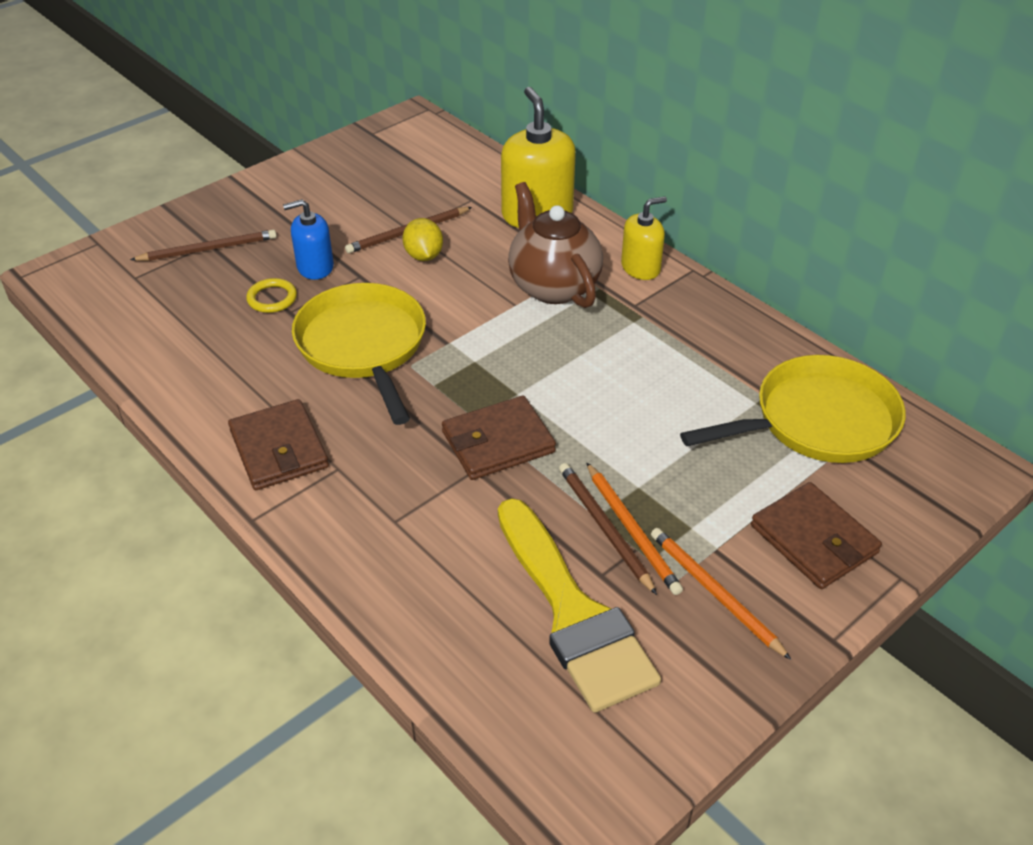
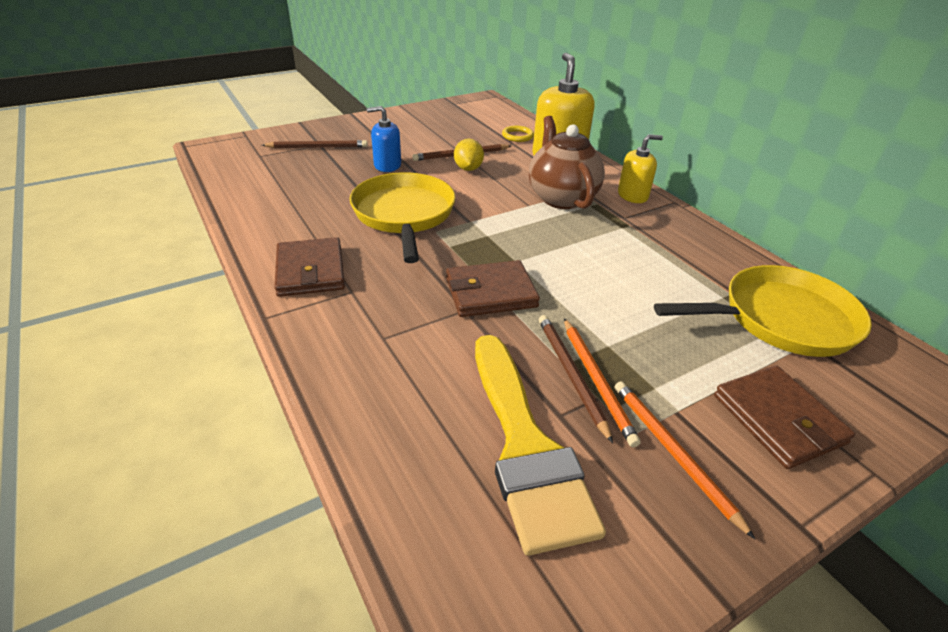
camera: 10 degrees right, 5 degrees down
(272, 298) = (349, 178): yellow ring -> yellow ring (517, 136)

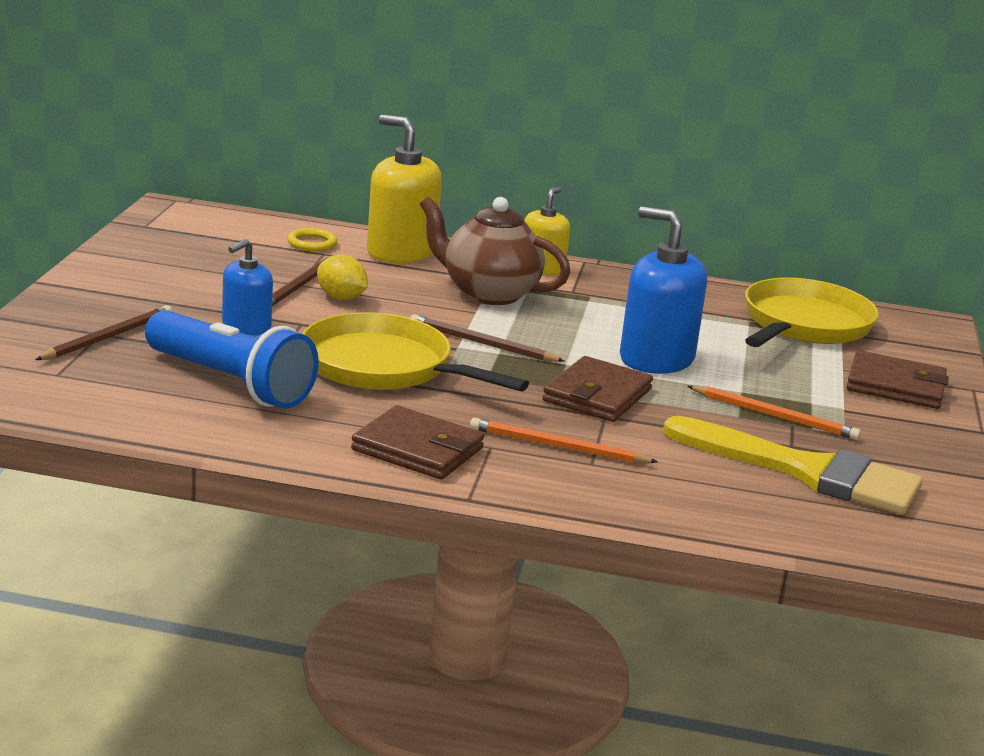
camera: 50 degrees left, 15 degrees down
(313, 190) = (230, 383): none -> blue flashlight
(570, 374) = (753, 420): brown pencil -> brown pencil (482, 343)
(589, 288) = (656, 359): none -> blue soap dispenser
(673, 452) = (878, 431): orange pencil -> orange pencil (557, 446)

